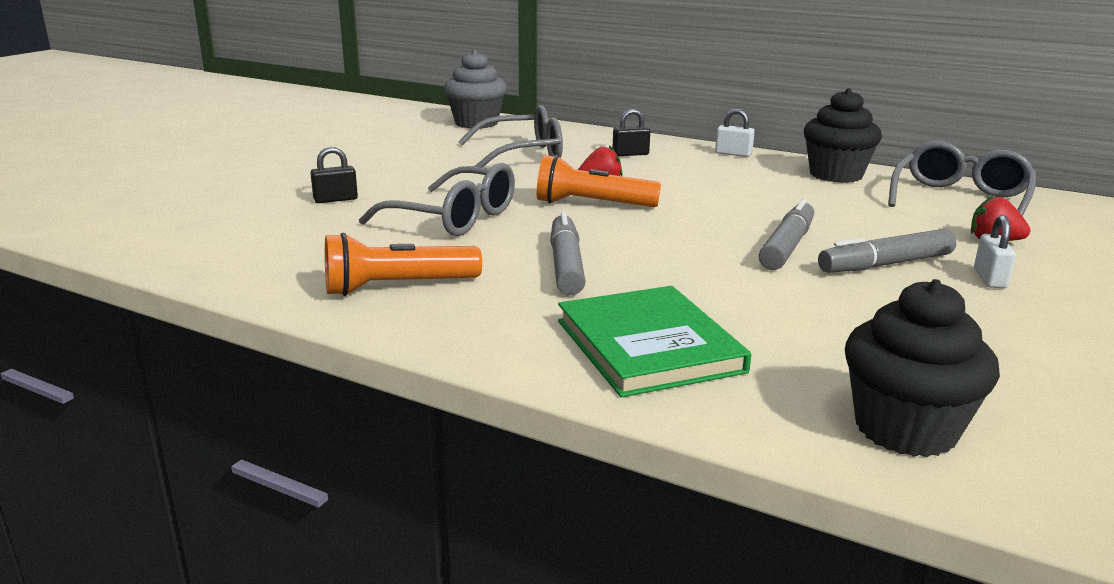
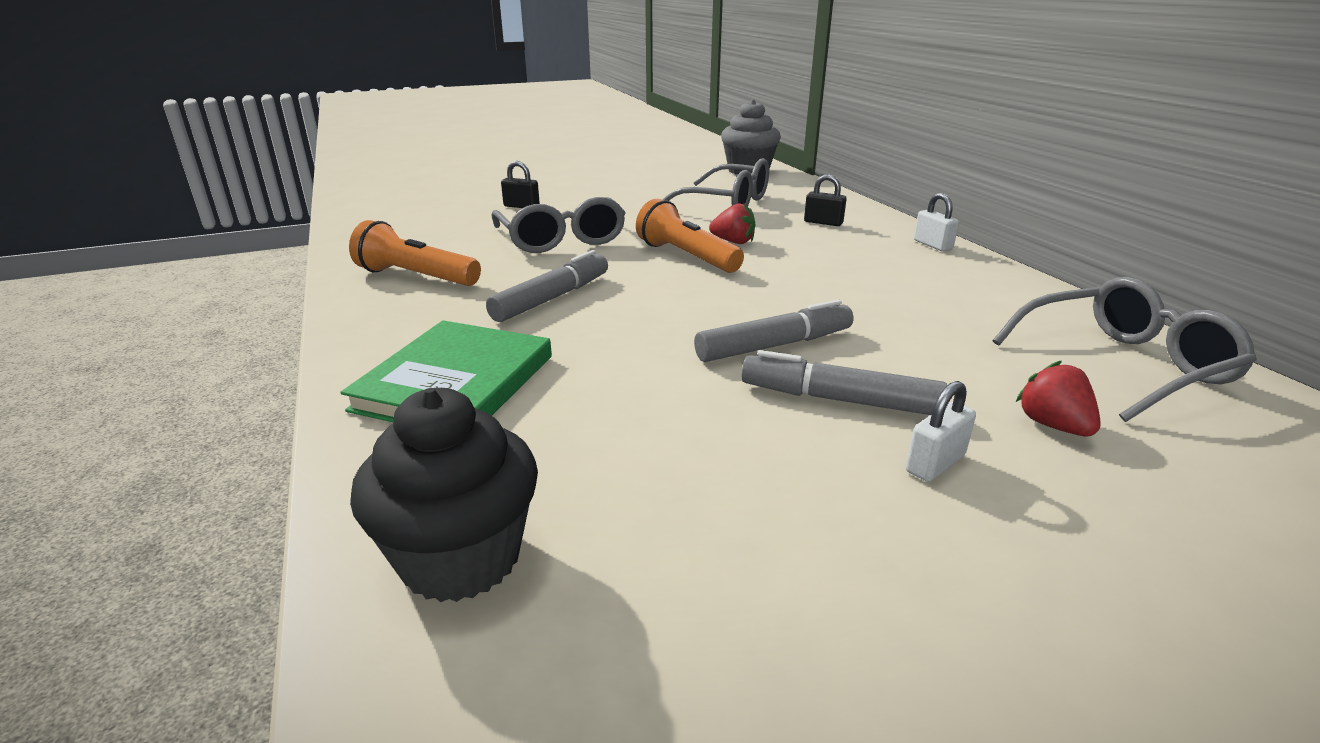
camera: 40 degrees right, 5 degrees up
(836, 175) = (1008, 293): black cupcake -> none

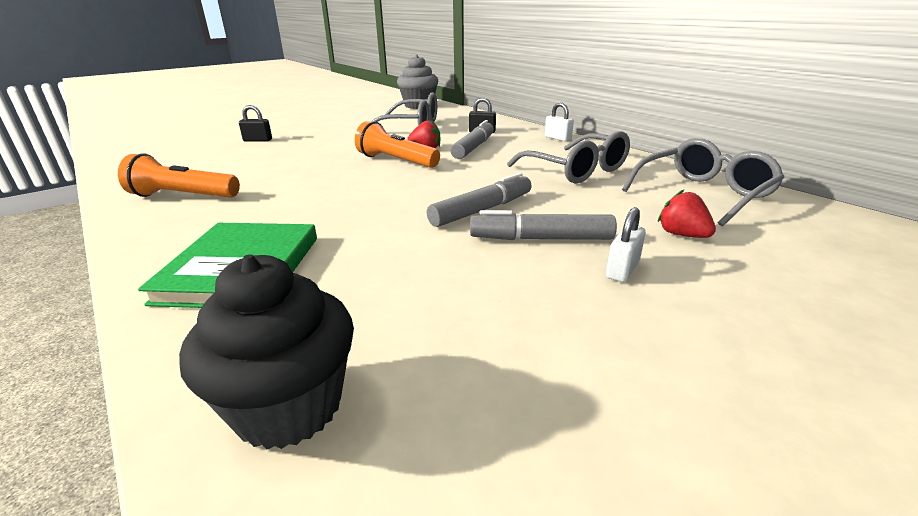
camera: 15 degrees left, 0 degrees up
(552, 298) = (303, 198): grey marker -> grey marker (474, 147)
(562, 239) = (297, 159): grey glasses -> grey glasses (577, 170)

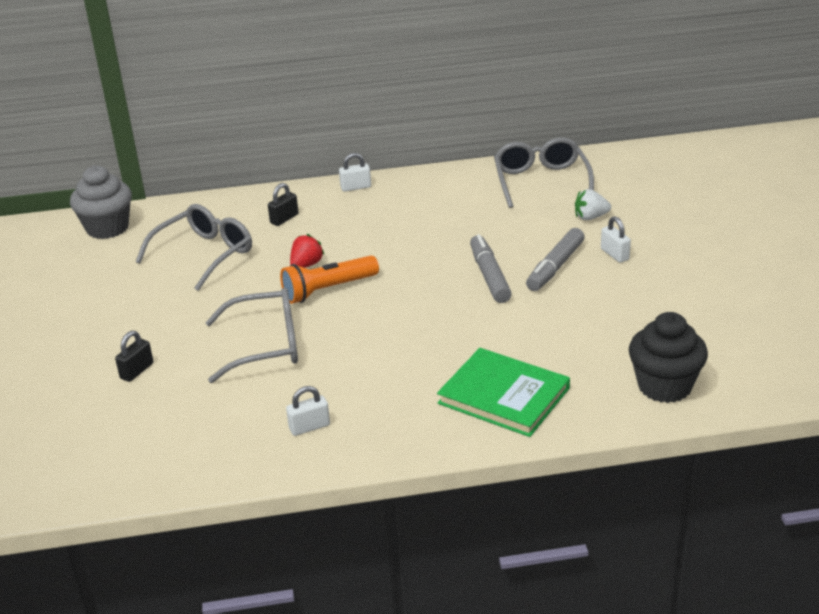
camera: 60 degrees left, 5 degrees up
(183, 196) = (309, 427): orange flashlight -> white padlock
(474, 147) = (333, 238): grey marker -> none
(577, 170) = (448, 209): grey glasses -> grey glasses (266, 345)
(682, 235) = (590, 217): red strawberry -> white strawberry

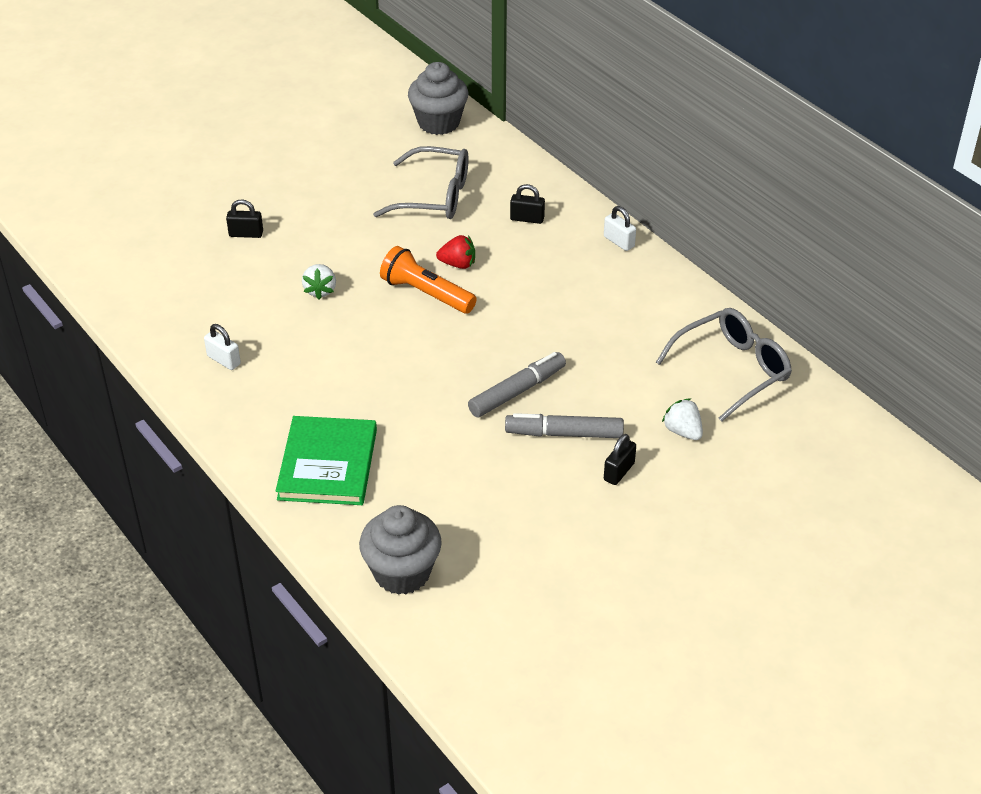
camera: 60 degrees right, 10 degrees up
(266, 345) = (320, 290): grey glasses -> white strawberry
(614, 254) = (619, 472): white padlock -> black padlock
(664, 386) = (402, 573): black cupcake -> grey cupcake

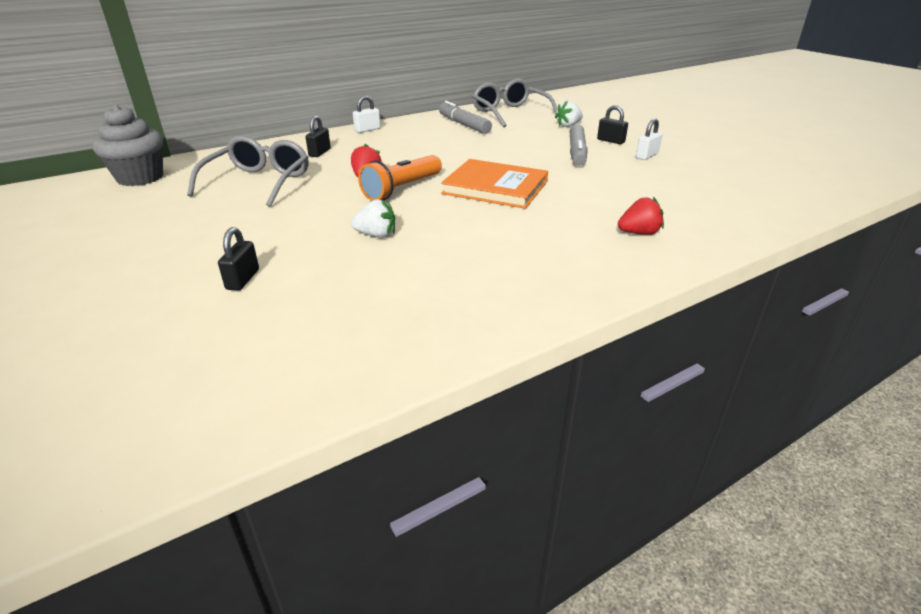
camera: 85 degrees left, 10 degrees down
(224, 360) = (483, 291): white padlock -> white padlock (647, 156)
(327, 464) = (638, 233): green book -> red strawberry
(402, 573) = (753, 205): grey cupcake -> none
(436, 361) = (495, 187): none -> orange book
(517, 391) = (532, 163): grey marker -> grey marker (464, 125)

